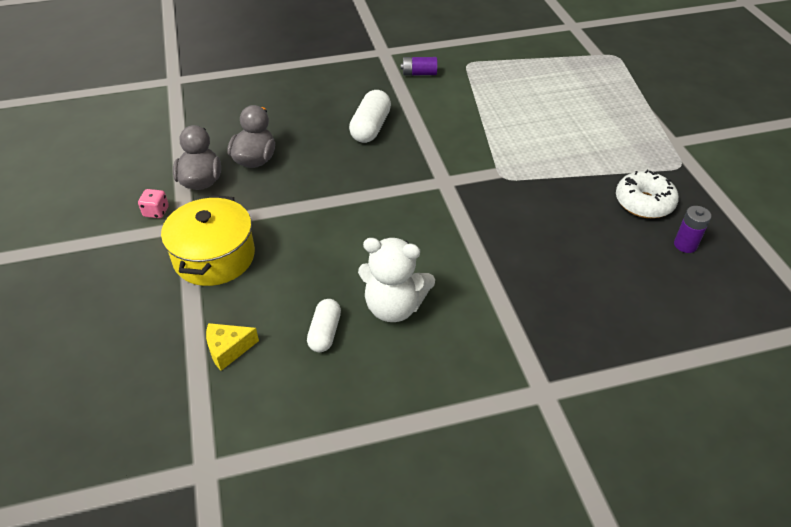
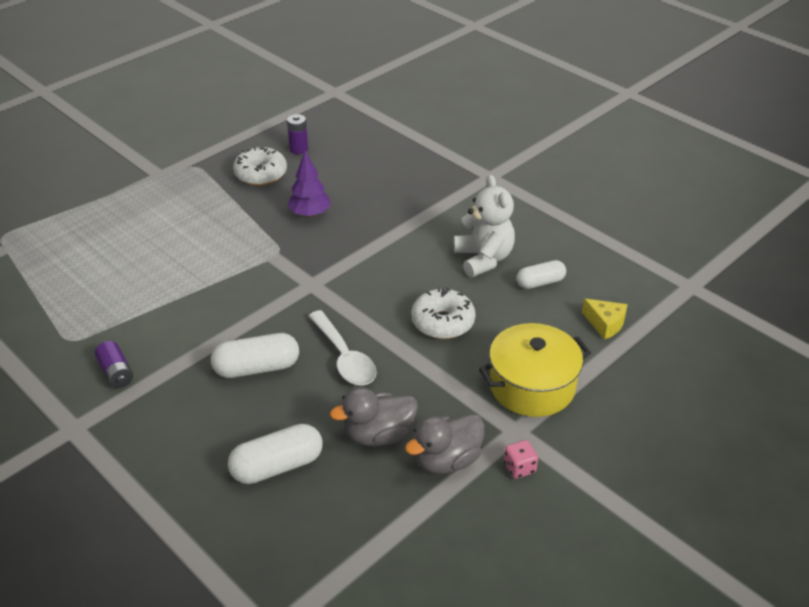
camera: 120 degrees left, 5 degrees down
(276, 112) = (277, 466): none -> white capsule
(332, 238) = (443, 322): none -> white donut
(343, 170) = (344, 357): none -> white spoon
(552, 213) = (310, 214): none -> purple tree

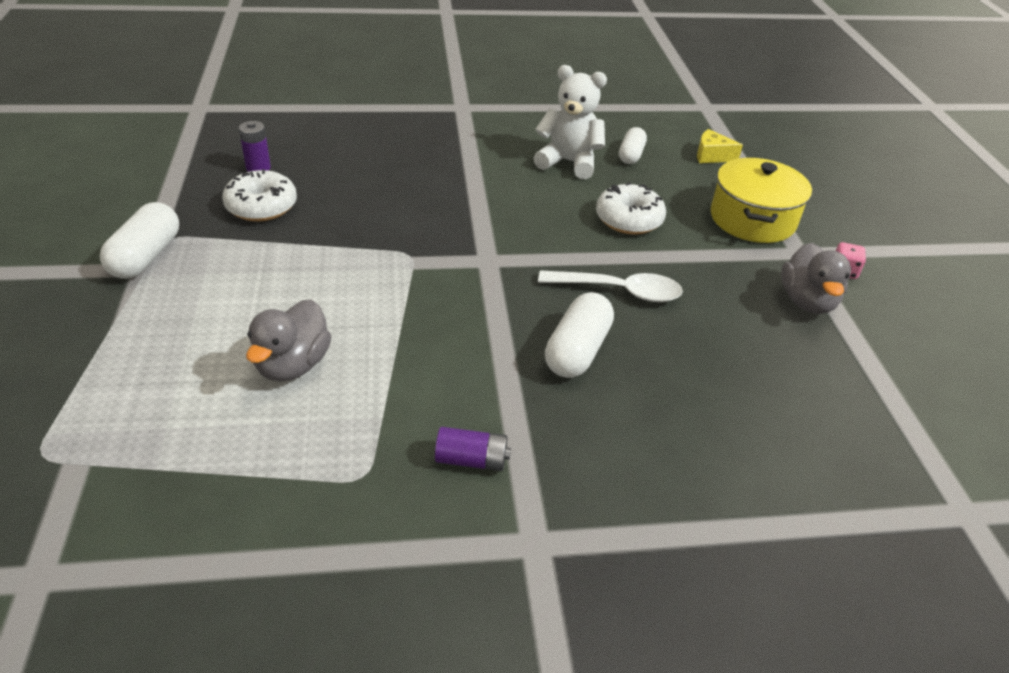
camera: 55 degrees left, 0 degrees up
(277, 466) = (736, 403): white capsule -> white capsule (146, 256)
(310, 214) = (375, 210): purple tree -> none
(378, 435) = (744, 322): grey duck -> grey duck (293, 365)
(605, 324) = (711, 156): yellow cheese -> yellow cheese turned 150 degrees counterclockwise

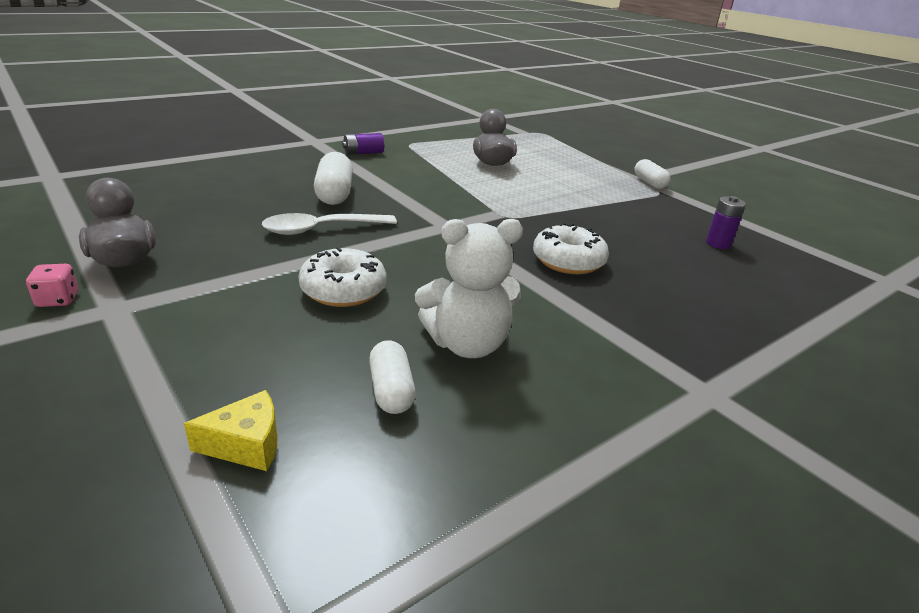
camera: 150 degrees right, 10 degrees down
(146, 256) = (649, 183): white capsule -> white capsule, size x0.66
(261, 206) = (654, 219): white donut -> white donut (568, 261)
(752, 219) = (175, 335): yellow pot -> none

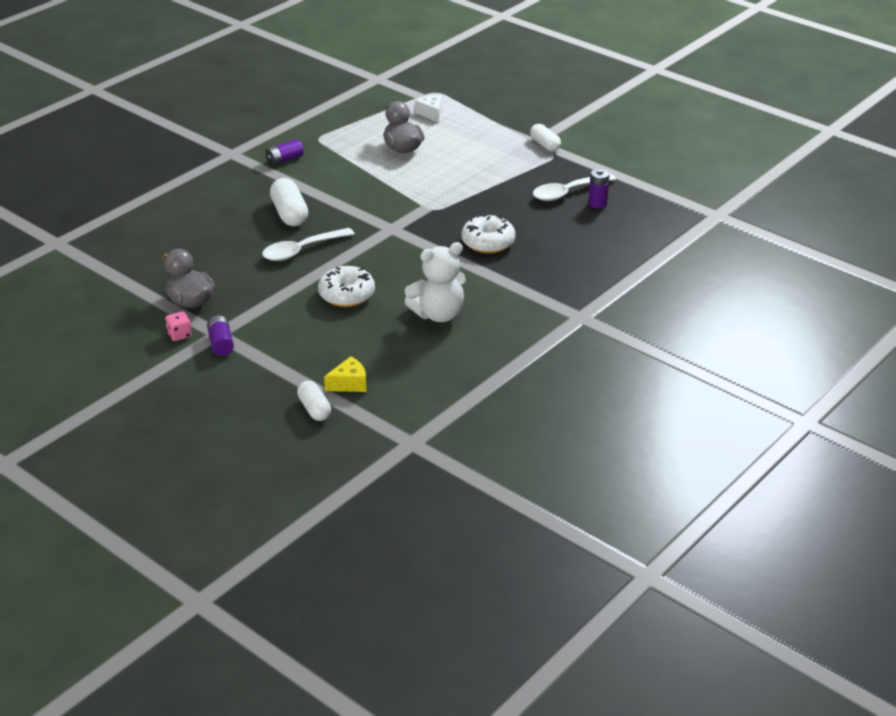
camera: 10 degrees left, 5 degrees up
(102, 324) = (221, 343): none -> purple battery
(391, 390) = (406, 347): white capsule -> white capsule (314, 409)
(531, 144) = (431, 114): none -> white cheese
(678, 227) = (567, 192): none -> white spoon

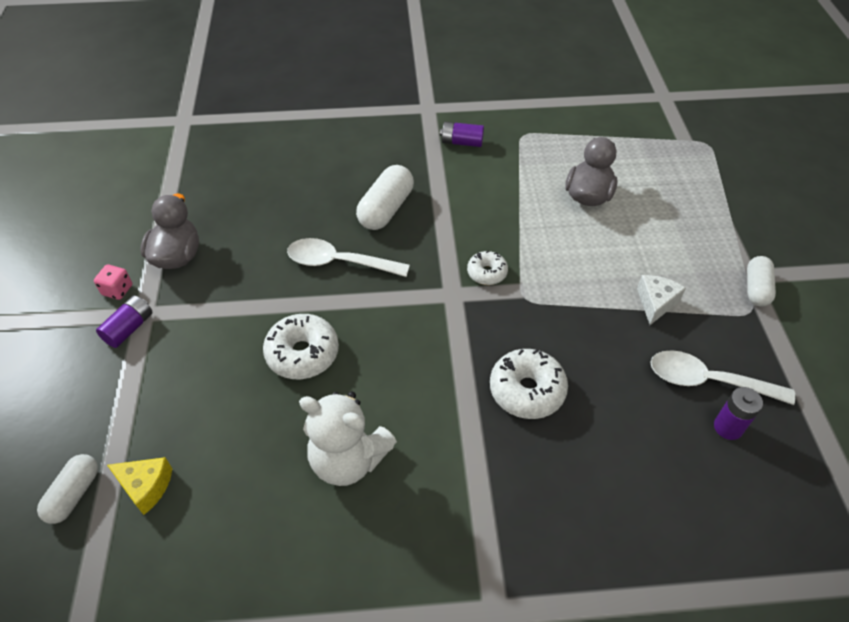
camera: 45 degrees right, 15 degrees up
(396, 210) = (487, 273): none -> white donut
(431, 114) = (670, 168): white cheese -> white cheese (656, 303)

